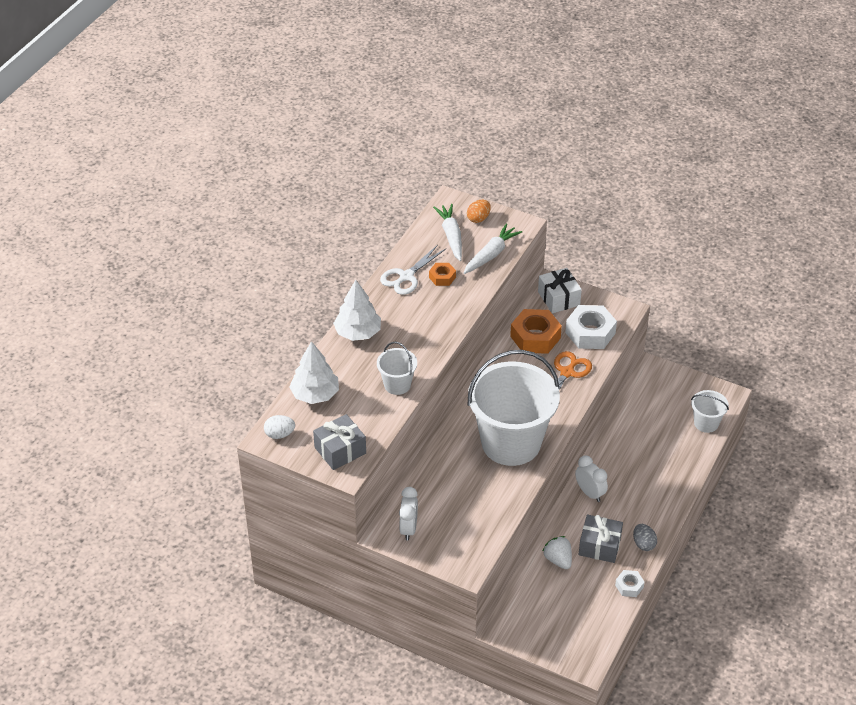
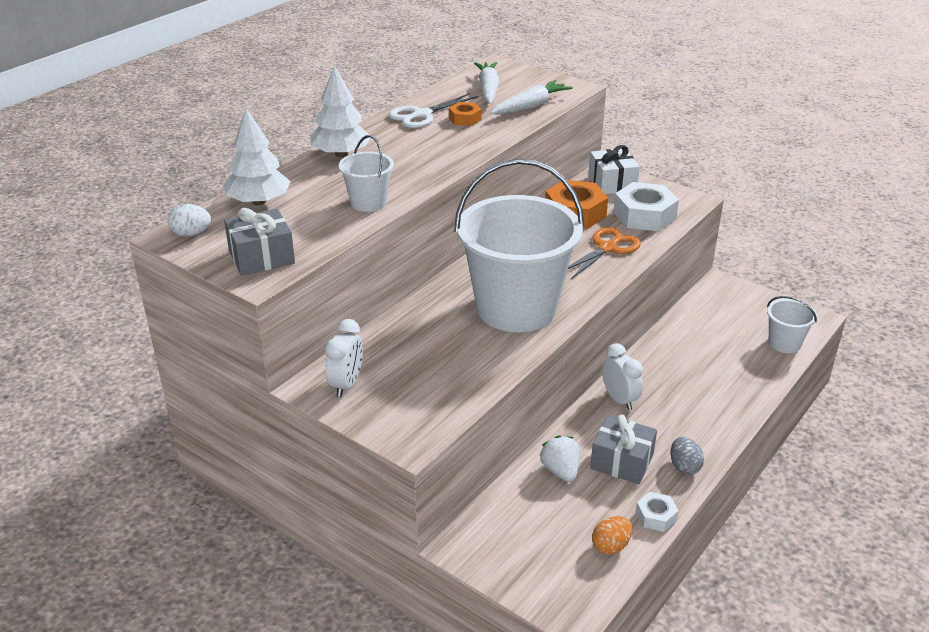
camera: 10 degrees right, 10 degrees down
(478, 218) = (525, 79): orange egg -> orange egg (611, 546)

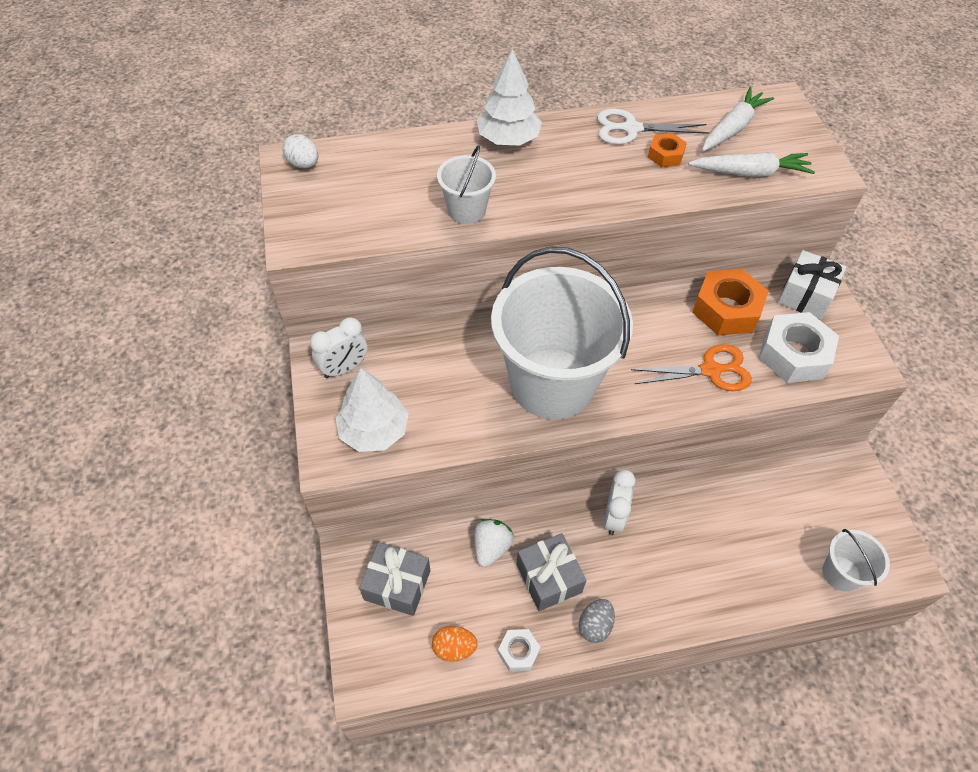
camera: 40 degrees right, 20 degrees up
(259, 202) = (386, 158): white tree -> white tree (374, 431)
(261, 257) = (323, 221): grey gift -> grey gift (397, 585)

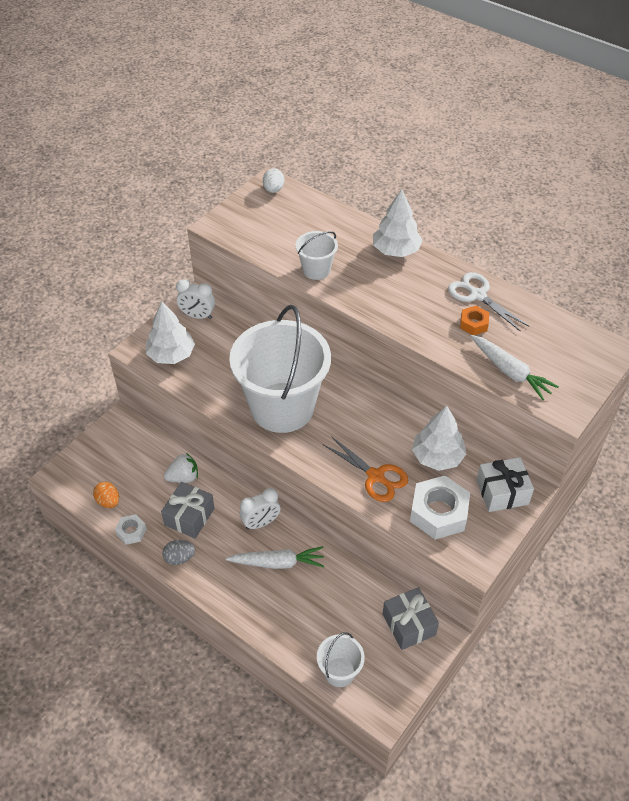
camera: 50 degrees right, 5 degrees down
(397, 585) = (122, 451): grey gift -> grey gift (409, 624)
(726, 309) = (437, 456): orange nut -> white tree
(733, 128) = (544, 341): white carrot -> white carrot (278, 563)

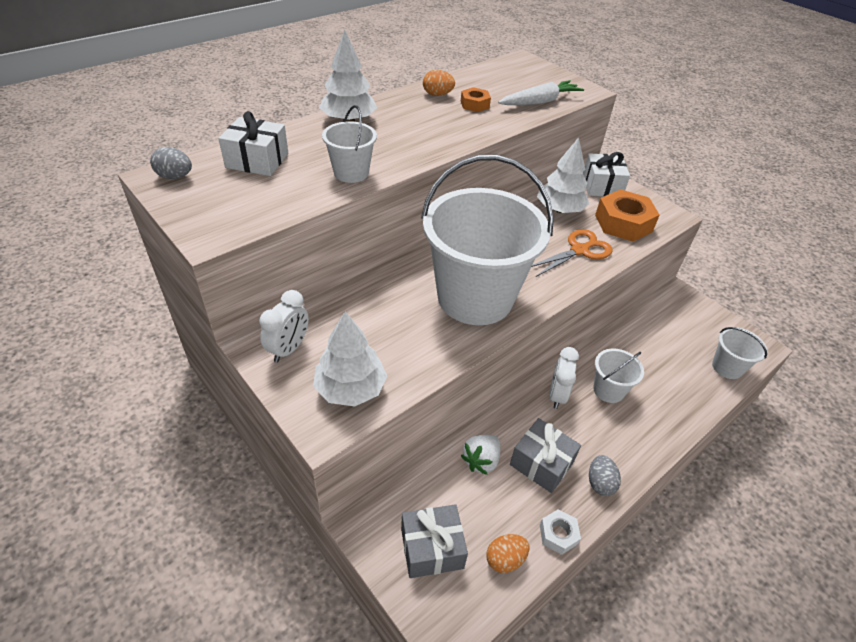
camera: 80 degrees left, 5 degrees down
(183, 477) = (481, 461): white strawberry -> white strawberry turned 135 degrees counterclockwise
(261, 523) = (557, 395): white clock -> white clock turned 150 degrees counterclockwise
(273, 190) = (175, 177): white egg -> grey egg
(278, 563) = (608, 390): white carrot -> white bucket
(311, 219) = (257, 160): none -> white gift
(409, 624) = (673, 311): grey gift -> grey gift (432, 548)
(438, 513) = (623, 223): white nut -> orange nut
(478, 295) = (437, 95): white scissors -> orange egg

